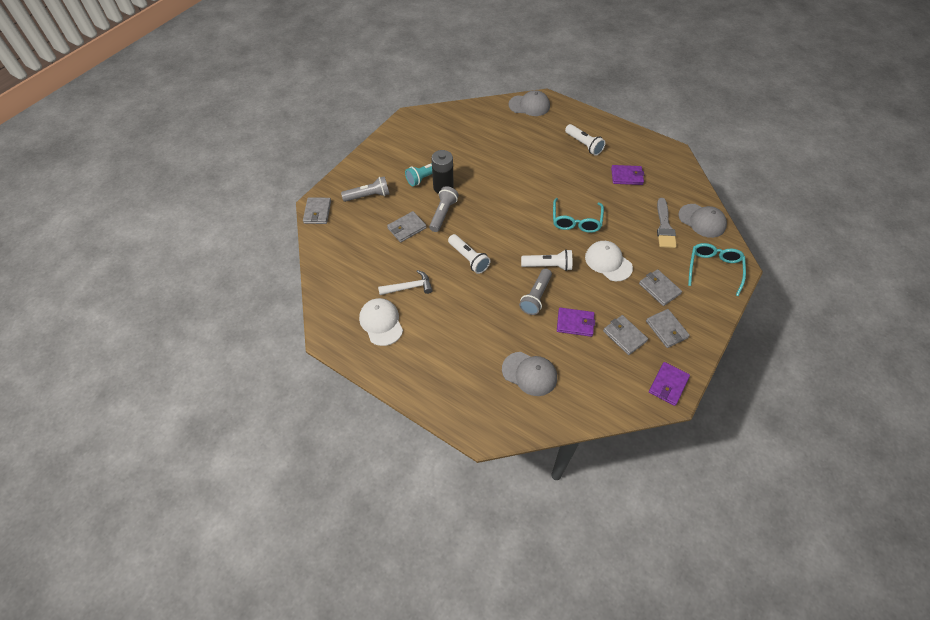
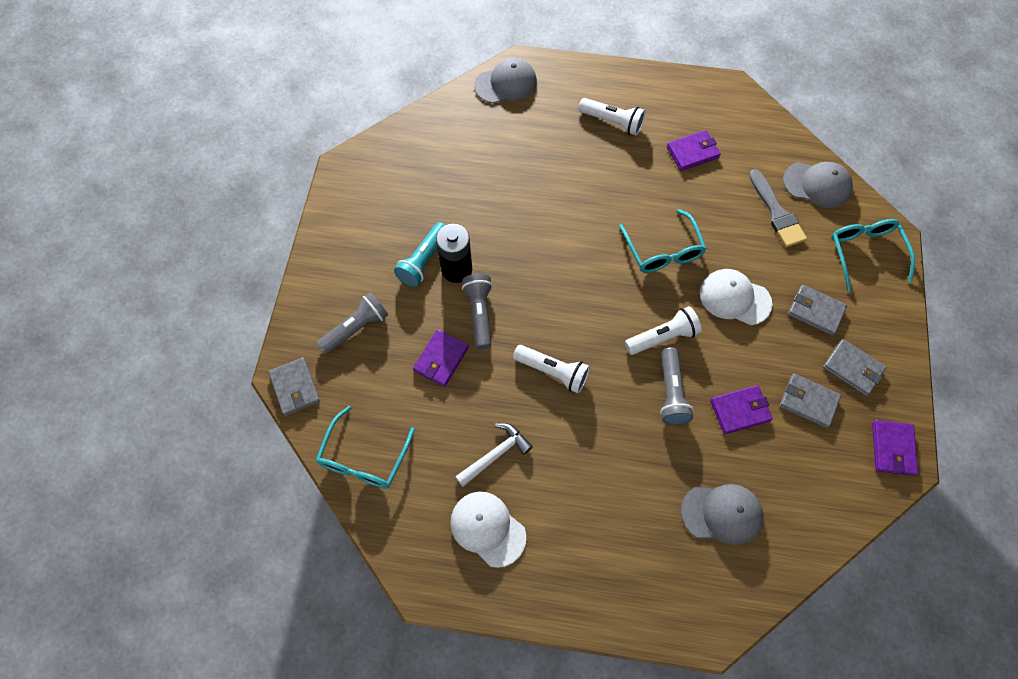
camera: 25 degrees left, 10 degrees up
(334, 259) = (364, 457): none -> turquoise glasses
(407, 228) = (441, 359): grey wallet -> purple wallet

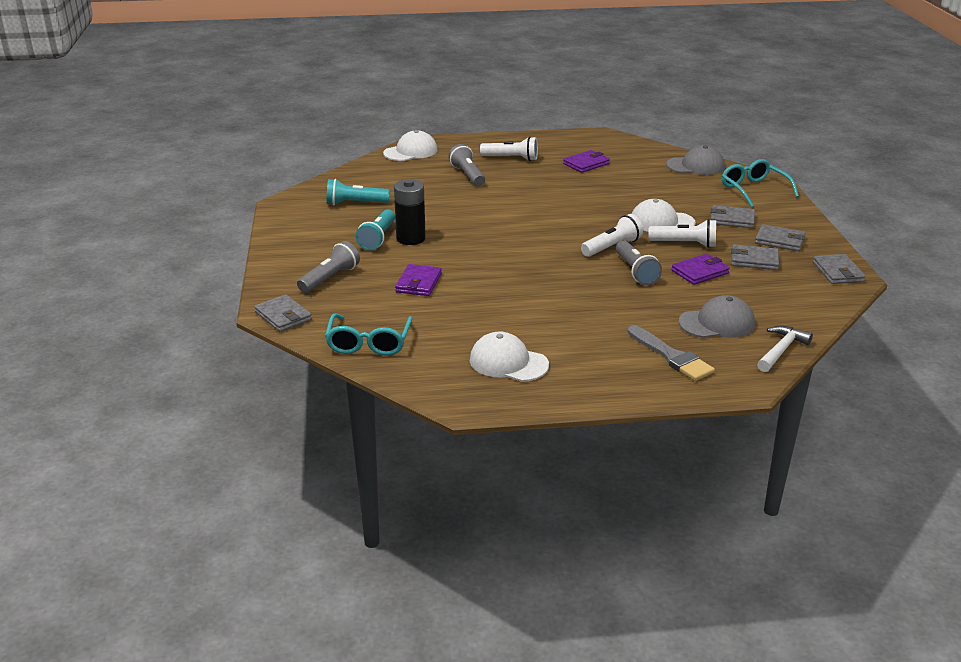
camera: 15 degrees left, 35 degrees down
(418, 183) = (355, 203): none -> turquoise flashlight
(479, 314) = (442, 257): grey flashlight -> grey flashlight (467, 175)
(496, 454) = (495, 323): white hammer -> white hammer (781, 350)
(506, 83) = (410, 152): grey cap -> white cap
(553, 371) = (525, 275): white flashlight -> white flashlight (685, 244)
(662, 250) = (587, 208): turquoise glasses -> none
(776, 212) = (671, 181): grey brush -> grey brush (671, 356)
(892, 448) = (837, 272): purple wallet -> grey wallet

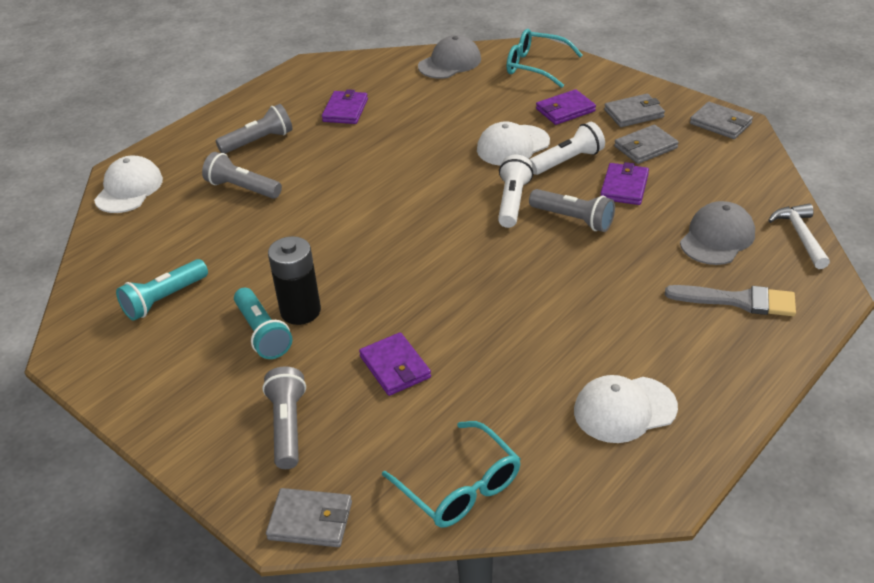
camera: 40 degrees left, 10 degrees up
(511, 158) = (258, 141): white flashlight -> grey flashlight
(732, 219) = (565, 110): grey wallet -> purple wallet

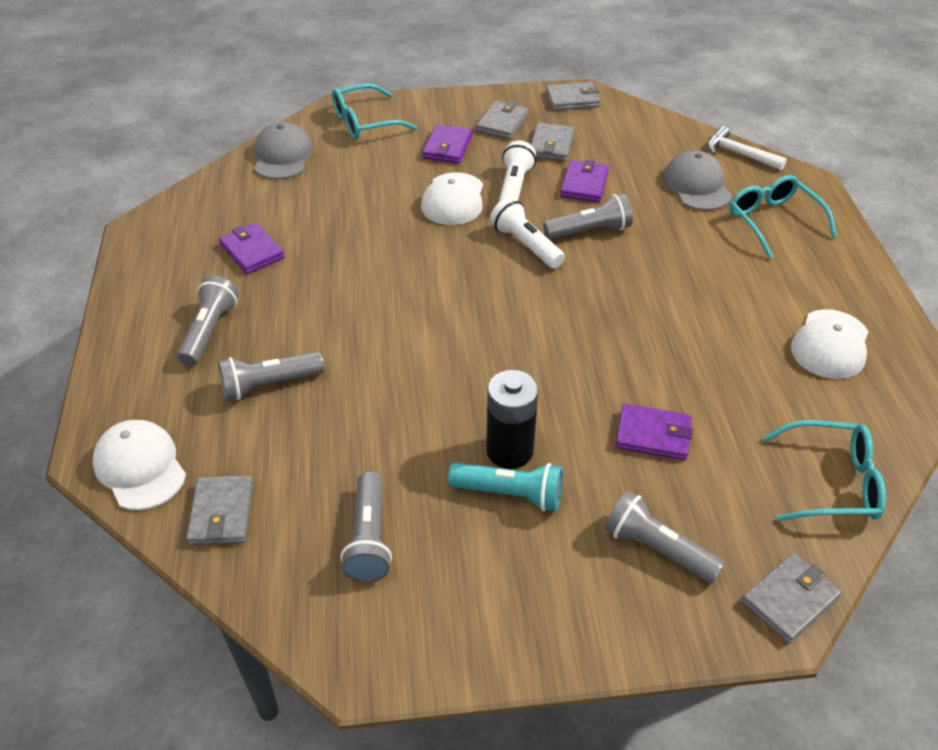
camera: 50 degrees left, 5 degrees up
(126, 236) = (221, 513): none -> grey wallet
(164, 299) = (369, 539): turquoise flashlight -> grey flashlight
(624, 187) = (584, 184): purple wallet -> purple wallet turned 45 degrees clockwise
(738, 301) = (774, 222): grey brush -> turquoise glasses

